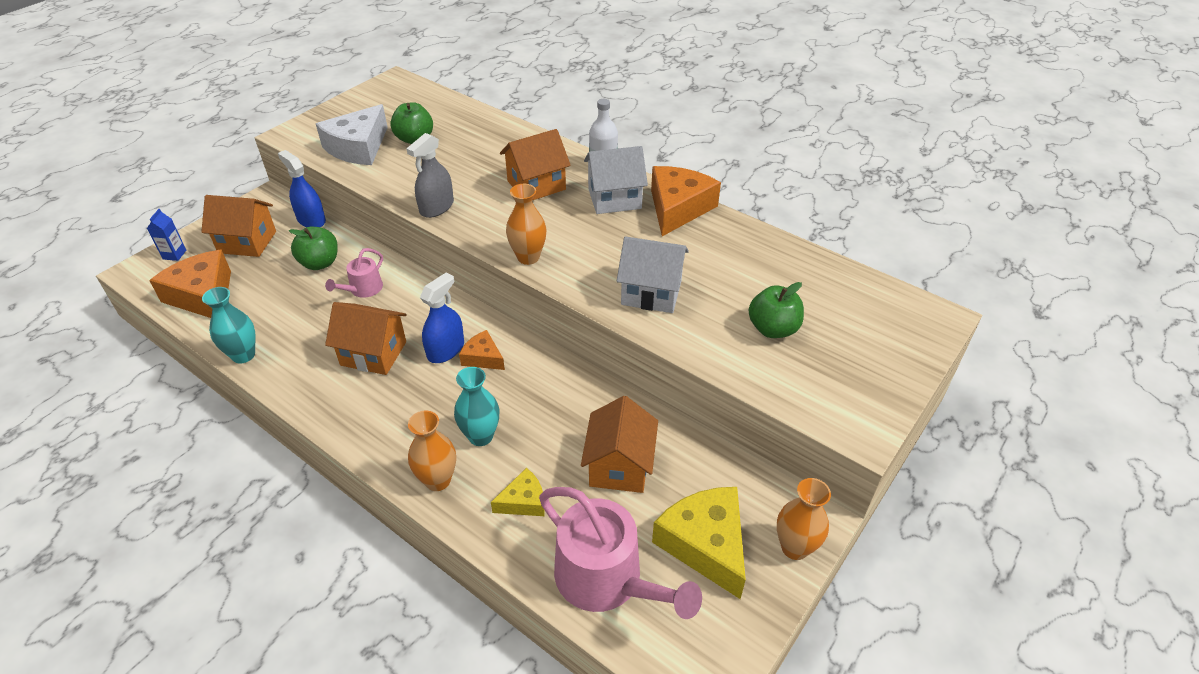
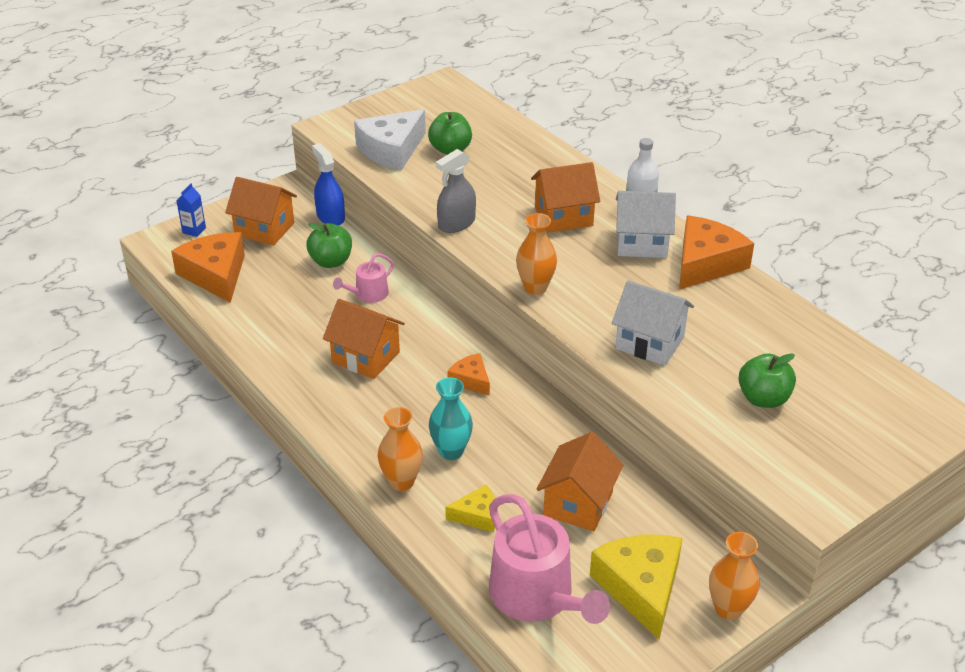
camera: 15 degrees right, 5 degrees down
(243, 355) = (244, 337): turquoise vase -> none
(446, 350) = (436, 366): blue spray bottle -> none

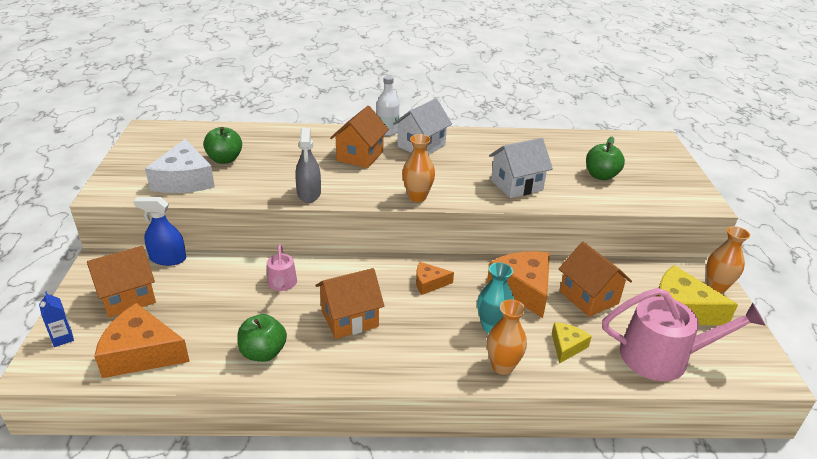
camera: 55 degrees left, 5 degrees down
(331, 261) = (219, 283): green apple -> green apple (263, 353)
(706, 263) = (465, 137): orange cheese -> orange cheese (523, 288)

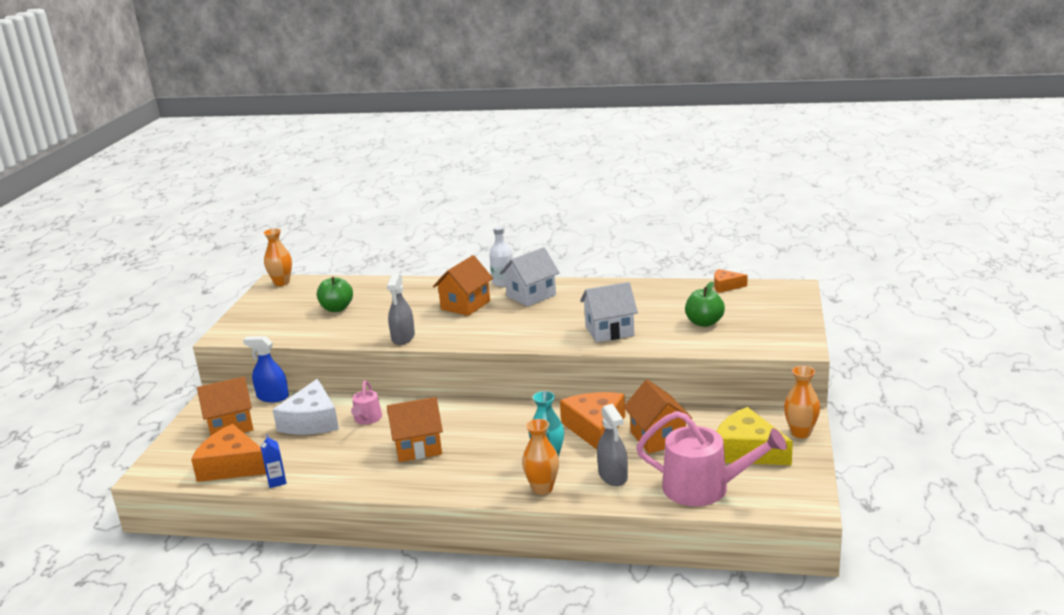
camera: 15 degrees right, 10 degrees down
(62, 338) = (172, 453): blue carton -> blue carton (277, 481)
(184, 180) = (295, 326): white cheese -> white cheese (311, 421)
(263, 353) = (333, 470): green apple -> none
(417, 197) = (504, 341): orange vase -> orange vase (282, 283)
(429, 283) = (504, 422): orange cheese -> orange cheese (726, 286)
(567, 346) = (613, 476): yellow cheese -> grey spray bottle

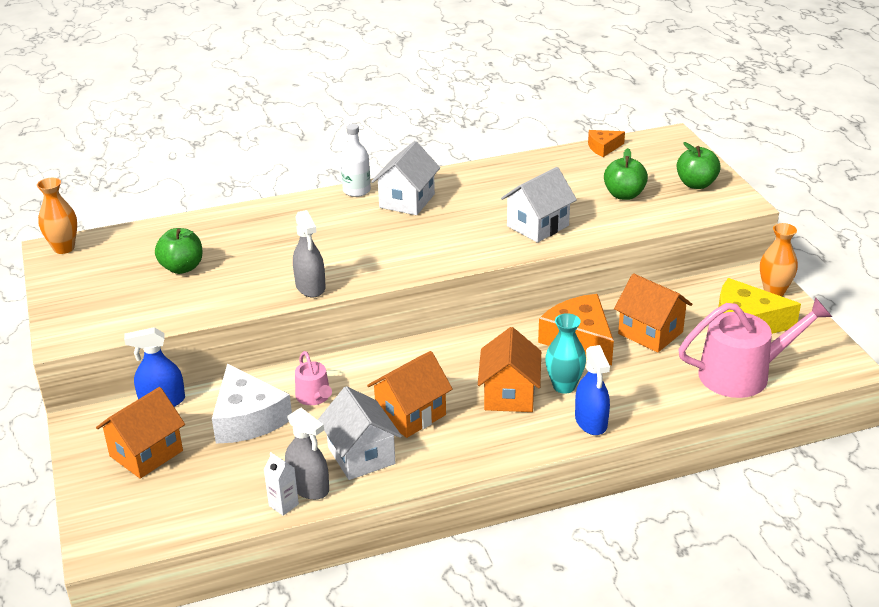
camera: 30 degrees left, 10 degrees up
(232, 466) = (204, 503): orange cheese -> none
(277, 481) = (283, 505): blue carton -> white carton
(357, 465) = (361, 455): none -> white house
(465, 305) = (342, 229): orange house -> orange house (509, 395)
(542, 488) = (591, 421): orange vase -> blue spray bottle
(613, 476) = (646, 387): grey spray bottle -> grey spray bottle (308, 486)
(776, 326) = (696, 184): none -> green apple

